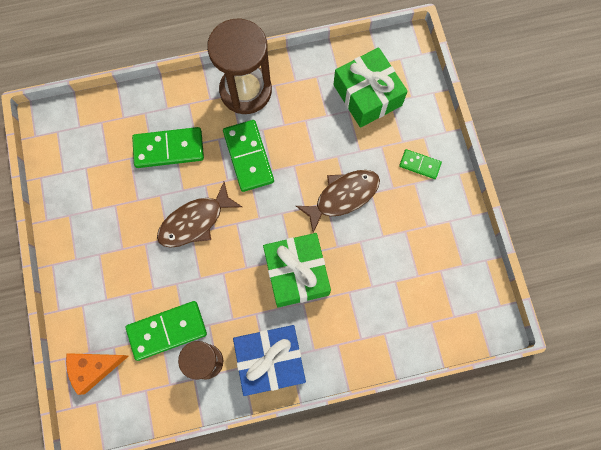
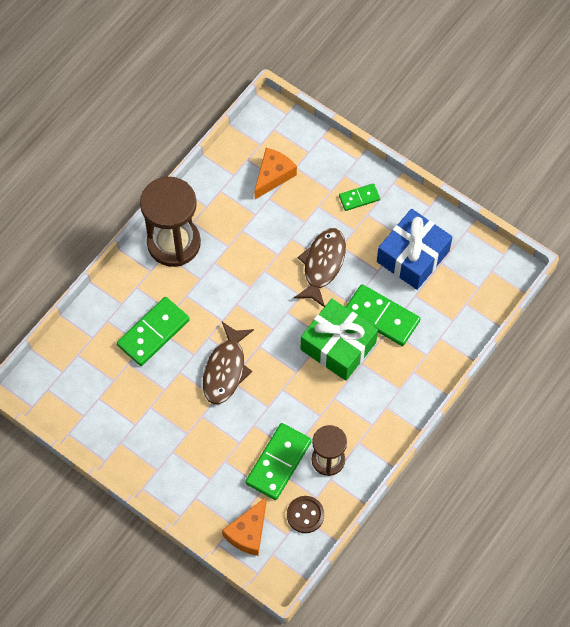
camera: 40 degrees left, 10 degrees down
(149, 392) = (305, 515): none -> brown button
(248, 157) = (223, 290): green domino -> green domino (381, 316)
(270, 361) = (375, 421): blue gift -> blue gift (413, 256)
(367, 95) = (273, 176): green gift -> orange cheese

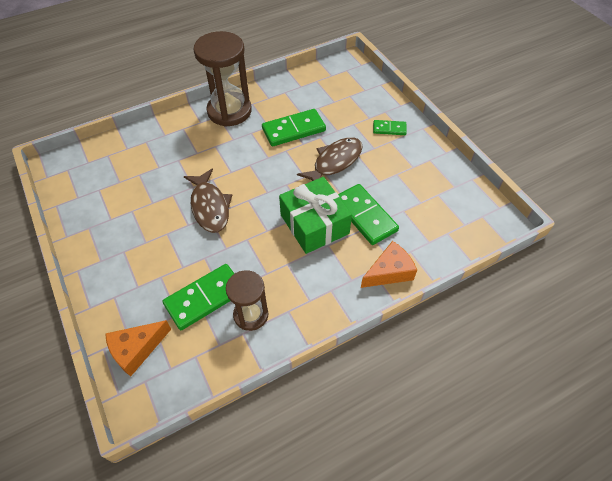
camera: 25 degrees right, 10 degrees down
(153, 332) = (173, 161): green domino -> green domino (293, 130)
(225, 369) = (210, 207): brown fish -> brown fish turned 60 degrees counterclockwise
(273, 176) = (329, 95): orange cheese -> orange cheese (389, 272)
(305, 515) = (199, 357): brown button -> none
(413, 256) = (415, 182): blue gift -> none

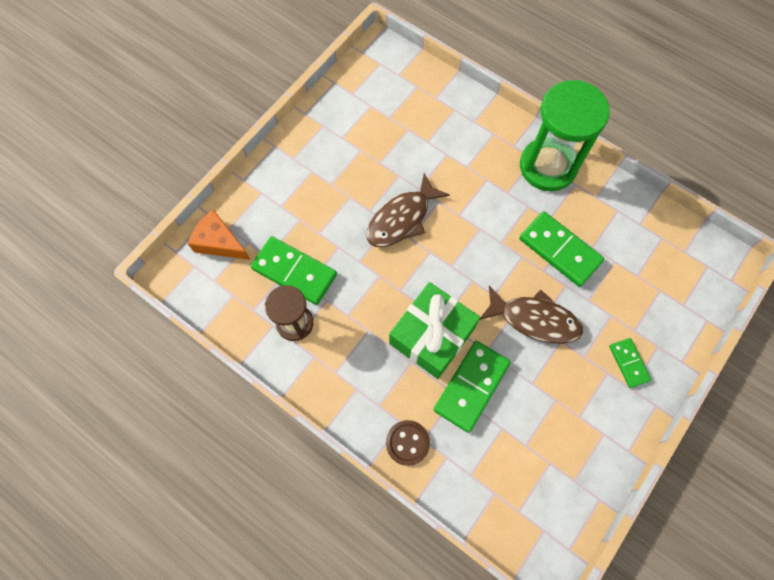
camera: 65 degrees right, 15 degrees up
(229, 111) = (548, 166): brown hourglass -> green hourglass
(389, 272) = (407, 443): orange cheese -> brown button

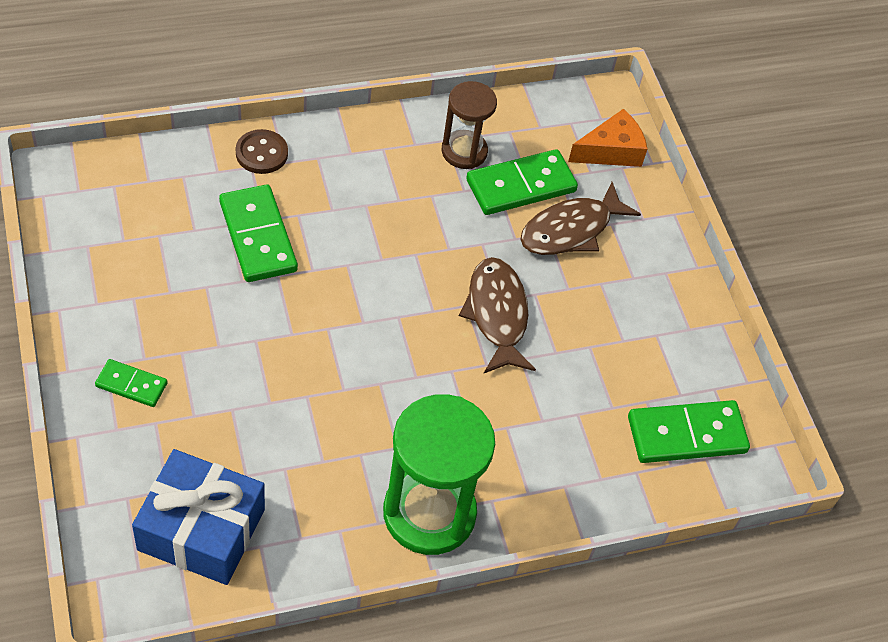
camera: 120 degrees right, 15 degrees down
(432, 335) = (340, 244): green gift -> none
(534, 319) = (264, 341): brown fish -> brown fish (570, 230)
(560, 250) = (314, 431): green domino -> green domino (686, 435)
(661, 256) = (201, 529): none -> blue gift

